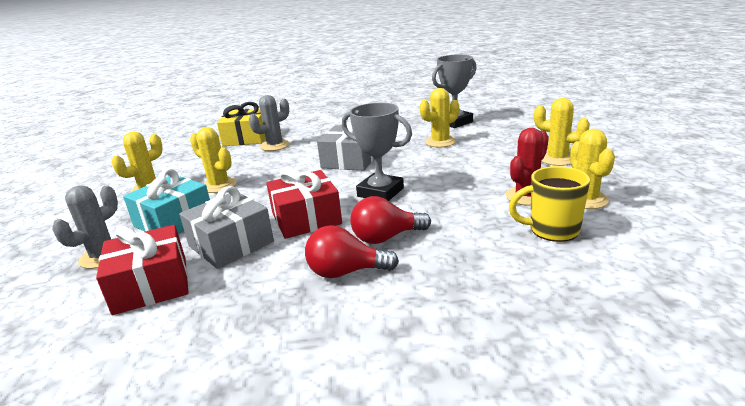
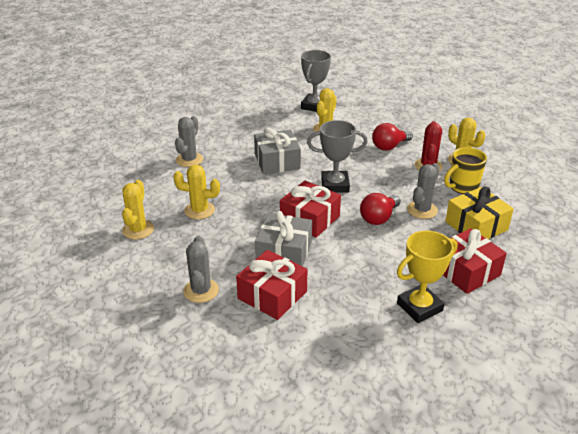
camera: 35 degrees left, 10 degrees up
(174, 221) = (211, 249): turquoise gift -> none
(247, 138) = (147, 157): yellow gift -> yellow gift (476, 226)
(286, 374) = (419, 307): none -> yellow trophy
(346, 272) = (382, 247): red light bulb -> red light bulb (389, 146)
(425, 347) = (466, 271): none -> red gift
(456, 243) = (422, 210): none -> grey cactus
(557, 159) = (419, 130): yellow cactus -> none

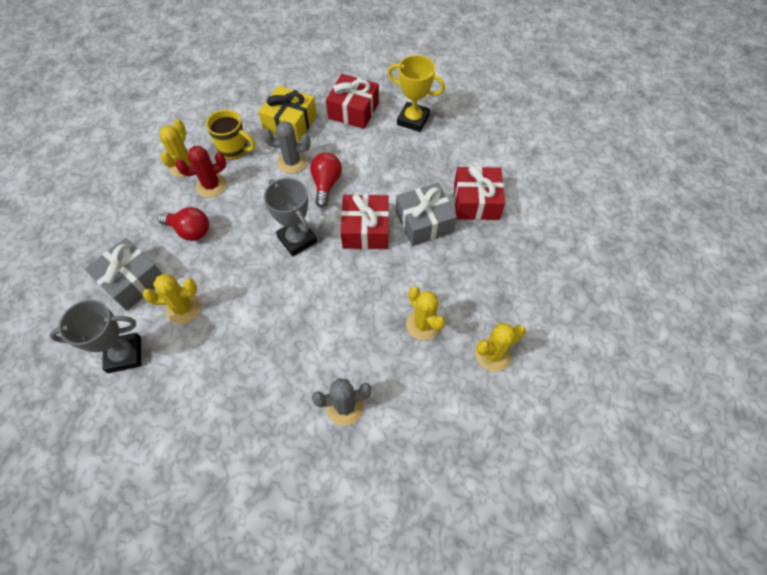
camera: 125 degrees left, 25 degrees up
(201, 291) = (514, 248): grey cactus -> none
(277, 161) = (287, 314): grey gift -> grey gift (132, 281)
(378, 218) = (326, 184): red light bulb -> red light bulb turned 90 degrees counterclockwise

